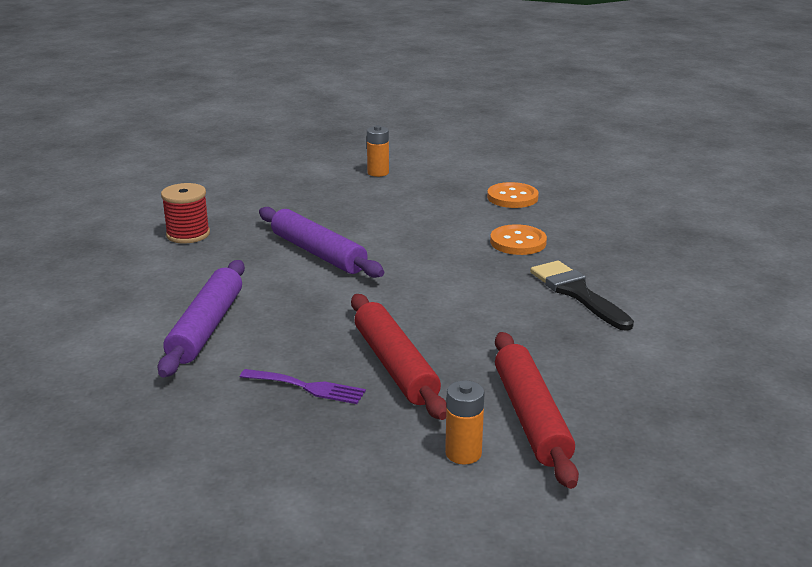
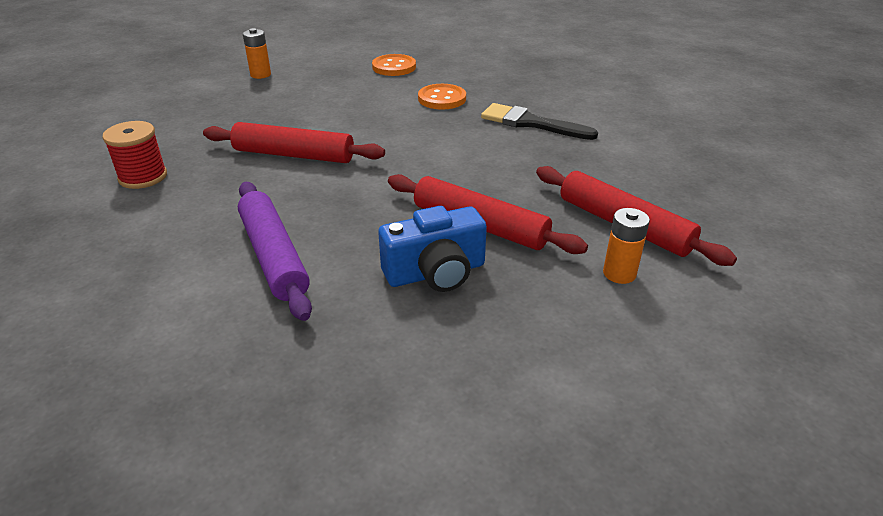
camera: 35 degrees left, 10 degrees up
(308, 387) = (435, 272): purple fork -> blue camera
(318, 253) = (294, 155): purple rolling pin -> red rolling pin

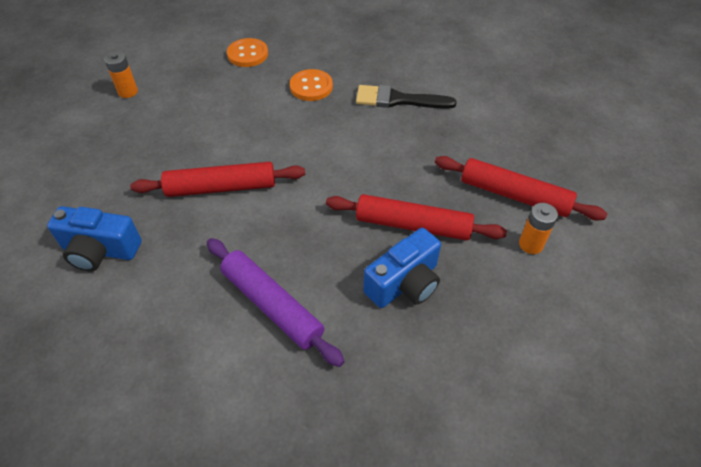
camera: 20 degrees left, 15 degrees up
(143, 177) = (100, 250): red spool -> blue camera

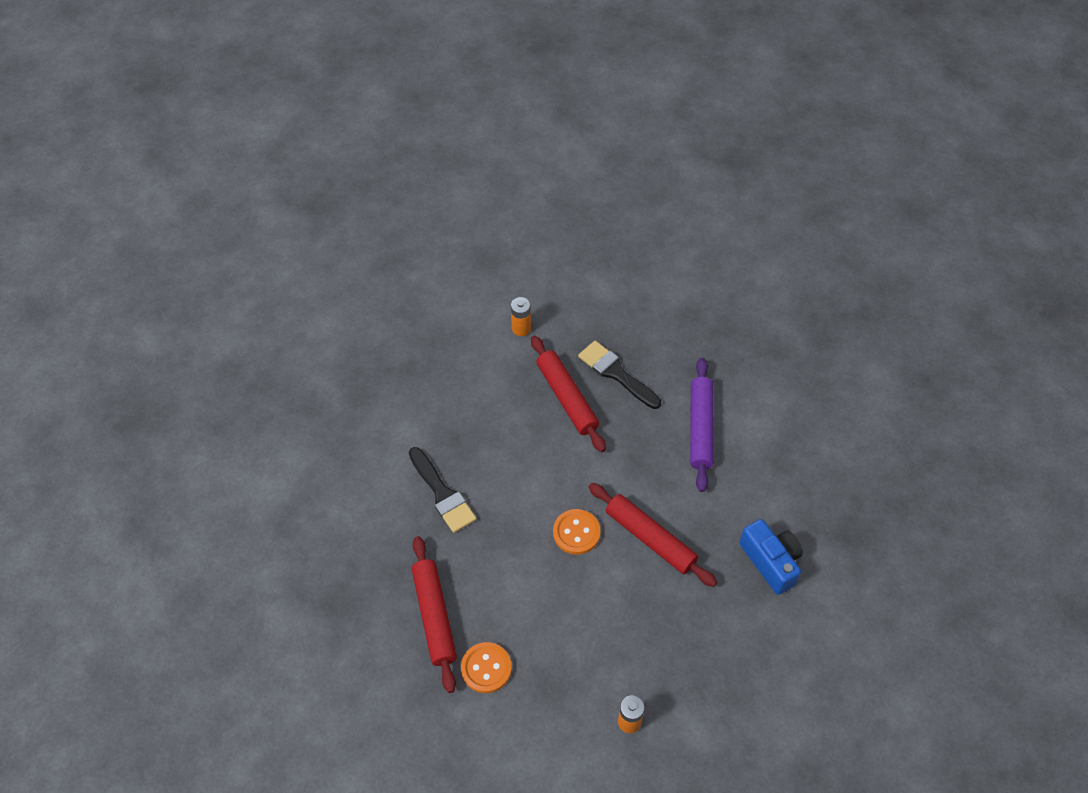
camera: 130 degrees left, 5 degrees up
(311, 87) = (484, 572): orange button -> orange button (576, 532)
(404, 283) = (616, 373): blue camera -> black brush
(514, 195) = (484, 359): red rolling pin -> red rolling pin (434, 616)

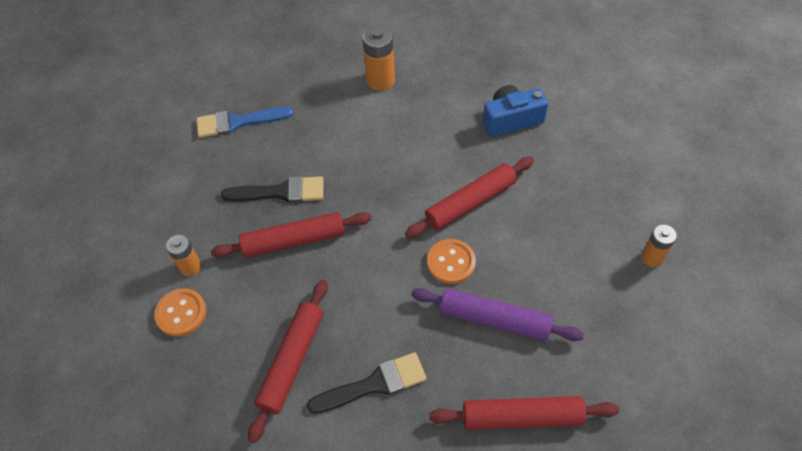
camera: 75 degrees left, 0 degrees up
(451, 427) = (291, 361): none -> red rolling pin
(486, 668) = (587, 374): orange button -> orange button (181, 313)
(616, 373) = (280, 192): black brush -> black brush turned 150 degrees counterclockwise
(687, 316) = (238, 122): none -> blue brush
(700, 428) = (365, 139): purple rolling pin -> purple rolling pin (494, 319)
(783, 425) = (380, 80): none -> orange battery

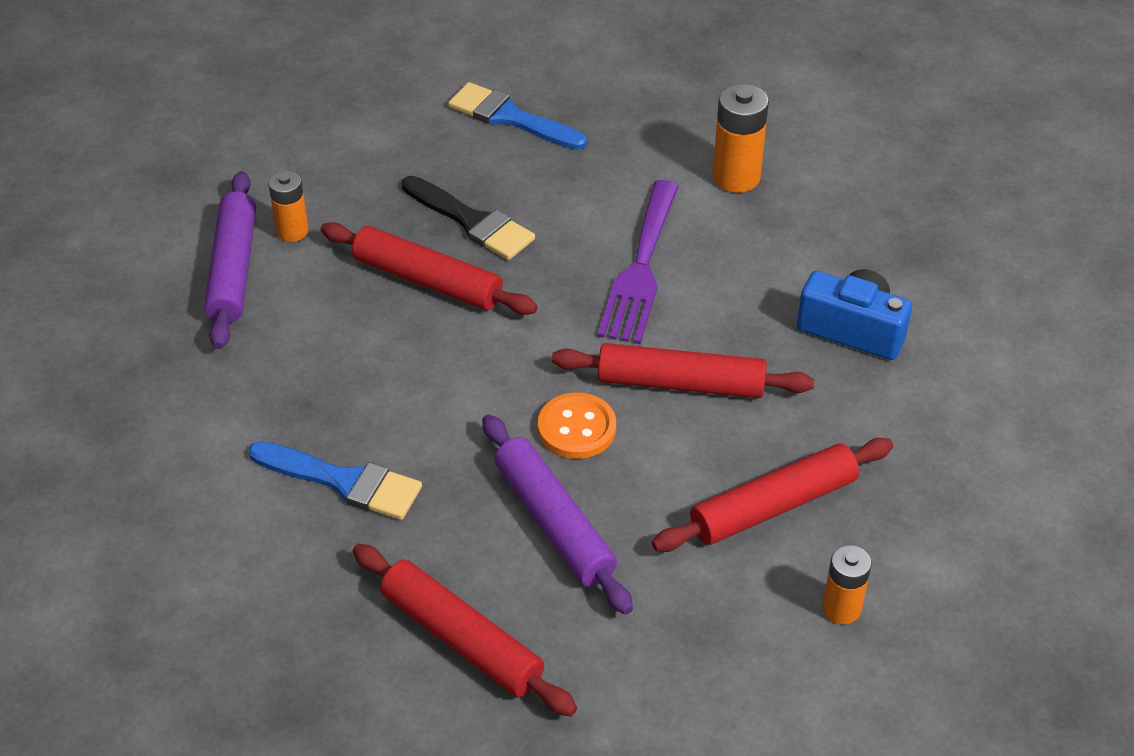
camera: 40 degrees right, 10 degrees down
(181, 313) = (233, 269): orange button -> purple rolling pin
(291, 361) = (287, 395): red rolling pin -> red rolling pin (773, 506)
(374, 384) = (343, 482): black brush -> blue brush
(389, 158) = (640, 269): none -> purple fork

